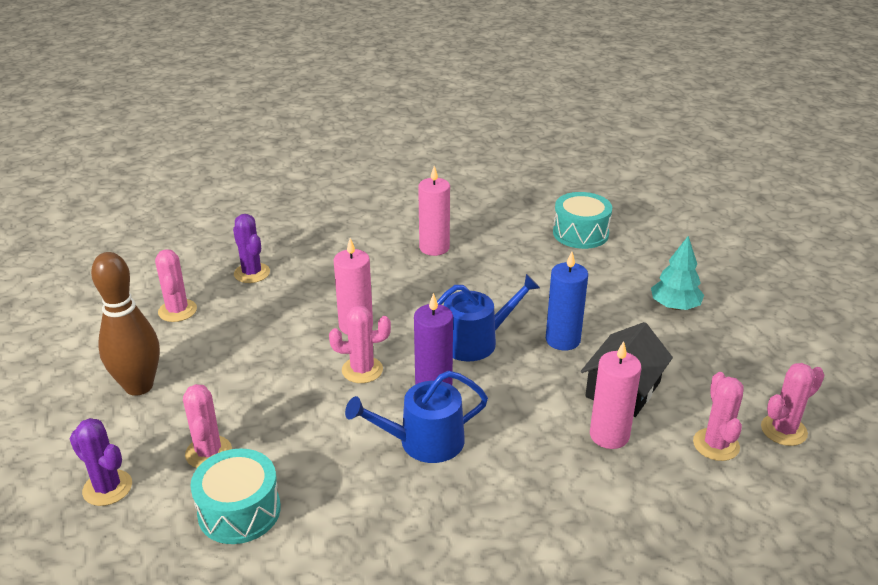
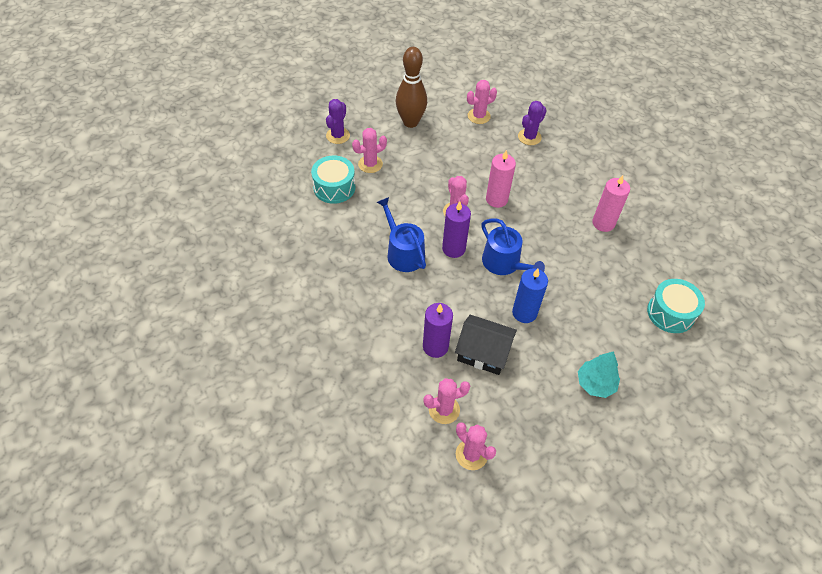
camera: 75 degrees right, 20 degrees up
(609, 435) = (435, 346): pink candle -> purple candle

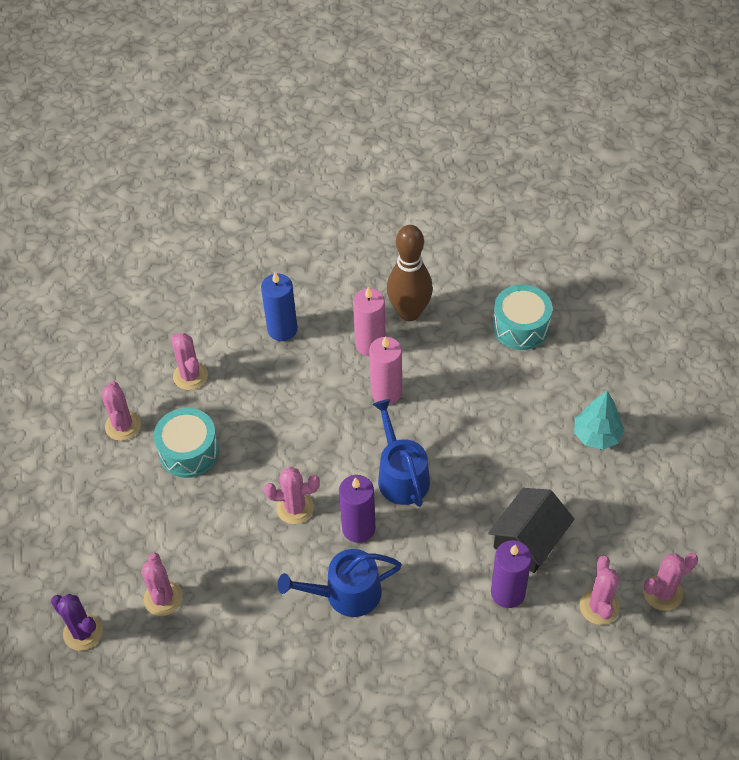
camera: 70 degrees left, 0 degrees up
(334, 187) = (192, 660): turquoise drum -> turquoise drum (189, 451)
(410, 122) = (97, 520): brown bowling pin -> brown bowling pin (409, 312)
(496, 199) = (290, 451): pink candle -> pink candle (386, 392)
(504, 263) = (401, 475): blue watering can -> blue watering can turned 90 degrees counterclockwise
(524, 313) = (482, 476): blue candle -> blue candle (282, 329)
(529, 137) = (190, 376): purple cactus -> pink cactus

